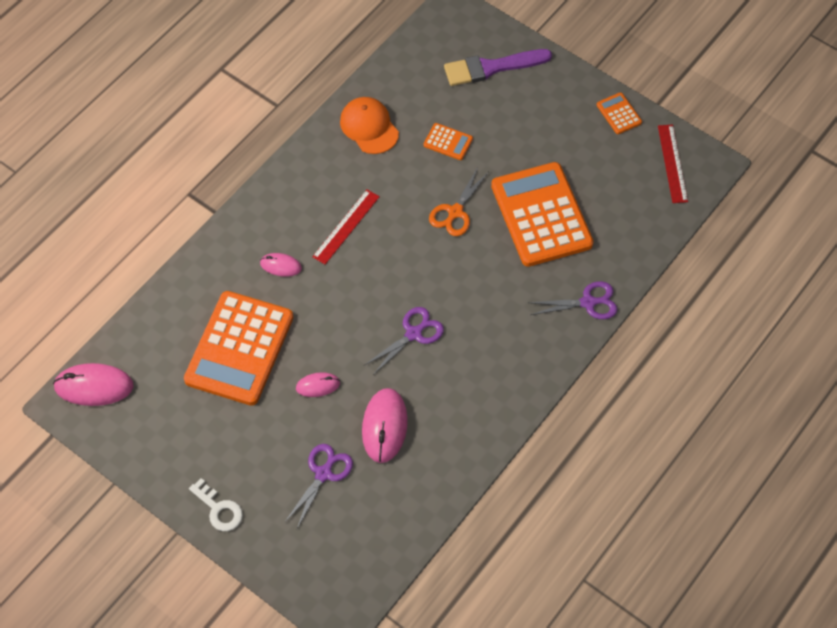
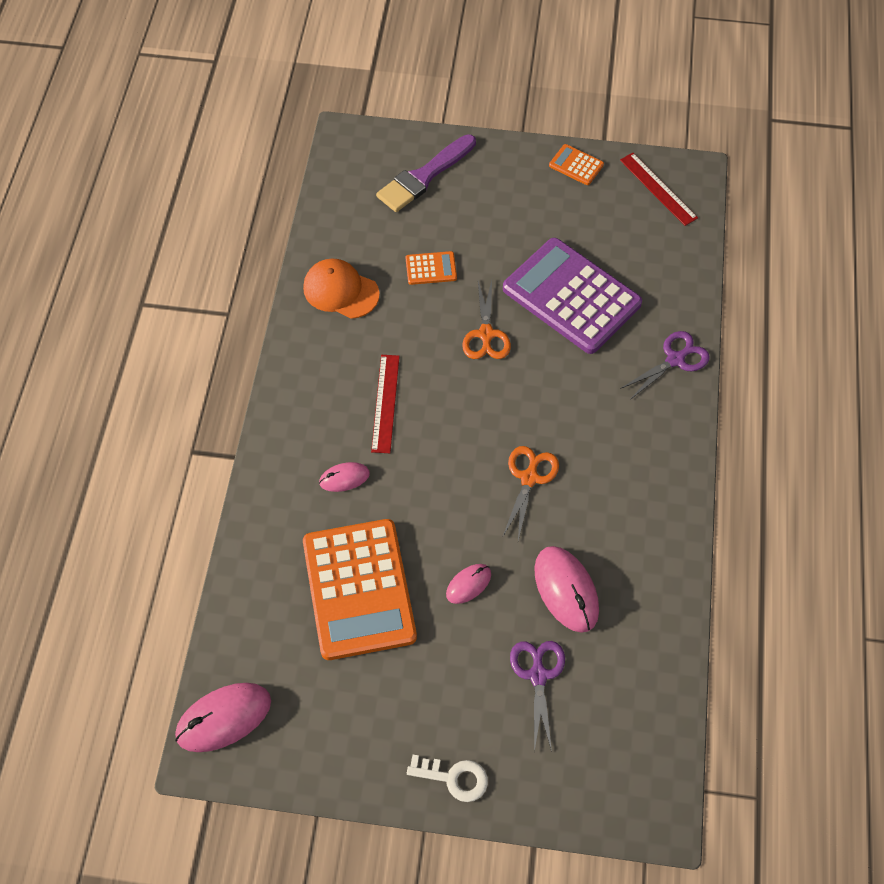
camera: 30 degrees left, 0 degrees up
(413, 334) = (529, 478): purple scissors -> orange scissors
(541, 215) = (571, 296): orange calculator -> purple calculator

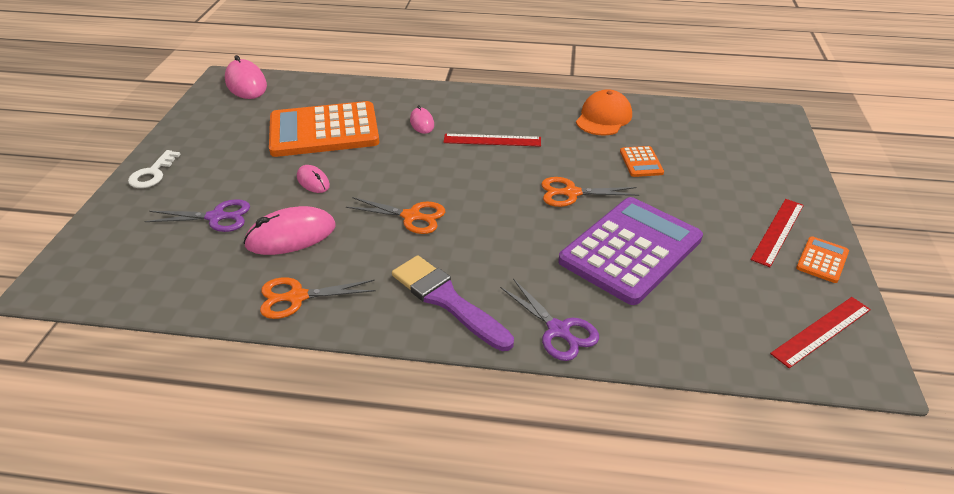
camera: 90 degrees right, 20 degrees down
(424, 176) = (752, 158): purple brush -> purple brush (447, 300)
(539, 185) = (778, 231): none -> red ruler
(655, 568) = (297, 297): none -> orange scissors

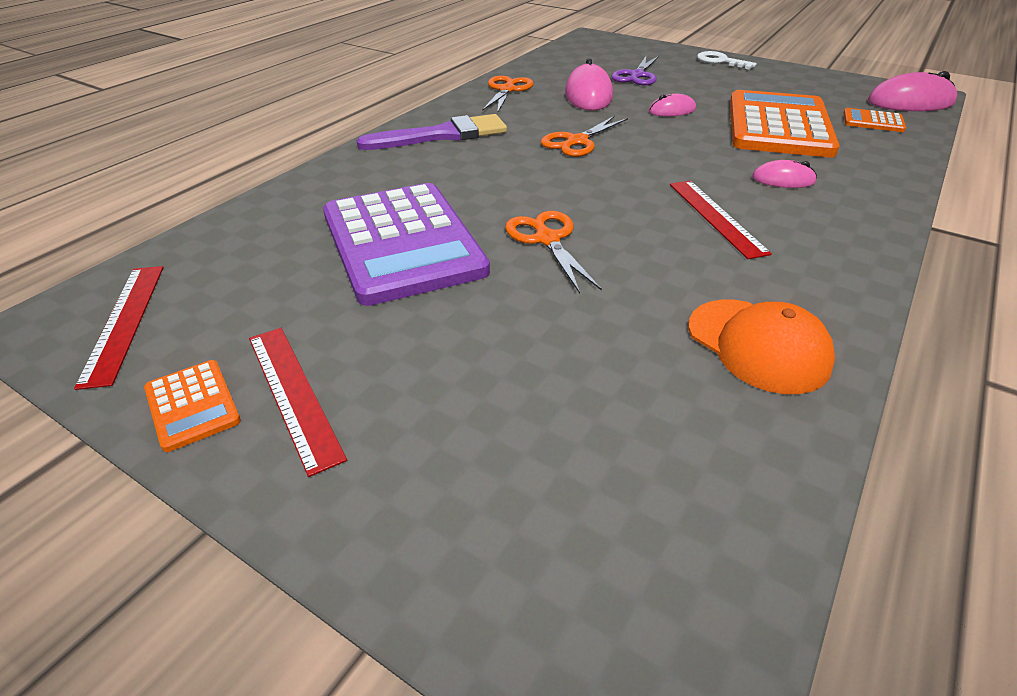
camera: 115 degrees right, 0 degrees up
(492, 140) = (716, 217): red ruler -> red ruler turned 45 degrees counterclockwise
(558, 330) = (349, 170): purple scissors -> none
(571, 193) = (547, 239): orange scissors -> orange scissors turned 45 degrees counterclockwise
(641, 162) = (583, 330): orange calculator -> orange calculator (873, 121)

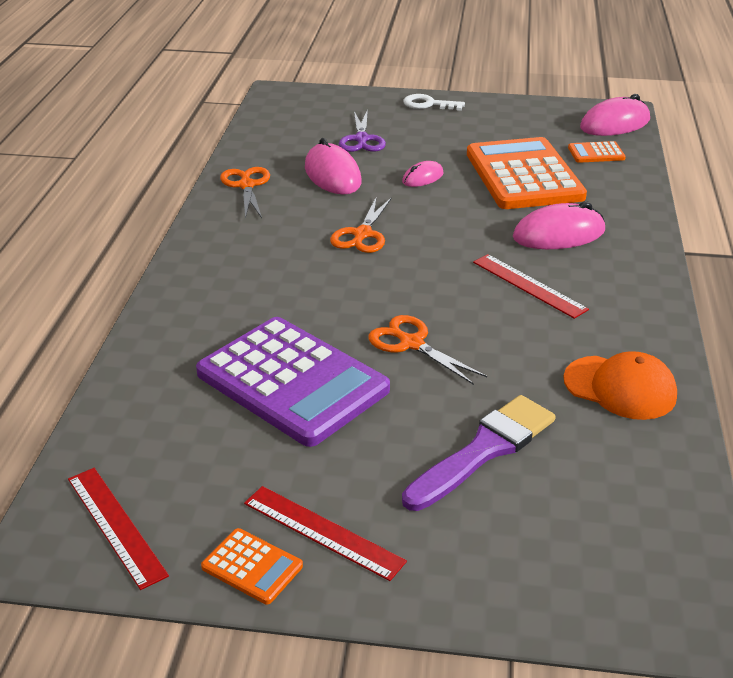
camera: 25 degrees left, 5 degrees down
(441, 135) = (227, 258): purple brush -> purple brush (484, 450)
(783, 180) = (558, 234): pink mouse -> pink mouse, size x1.78

